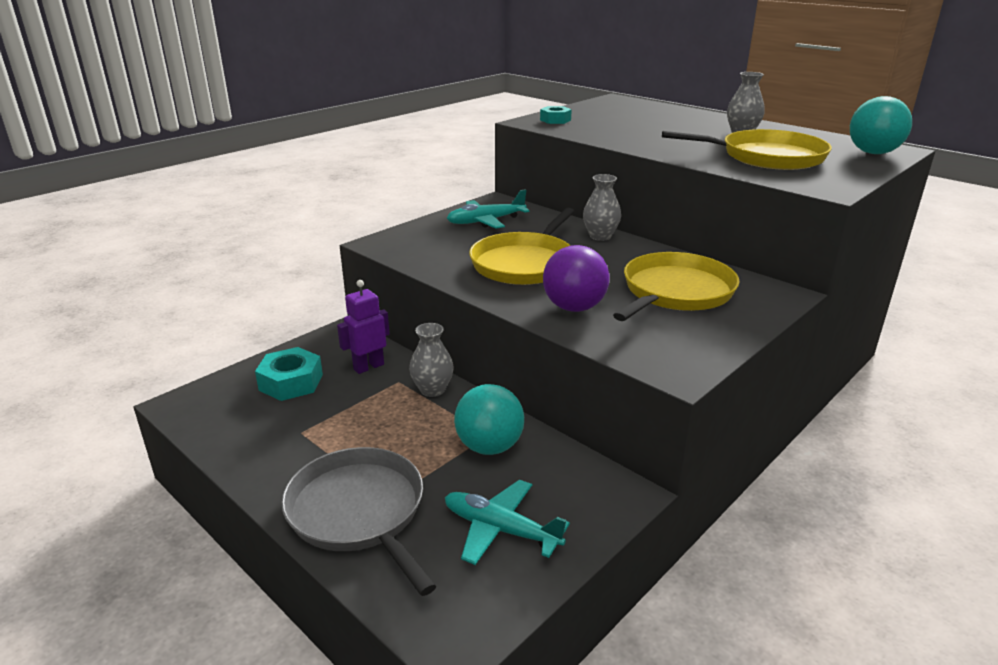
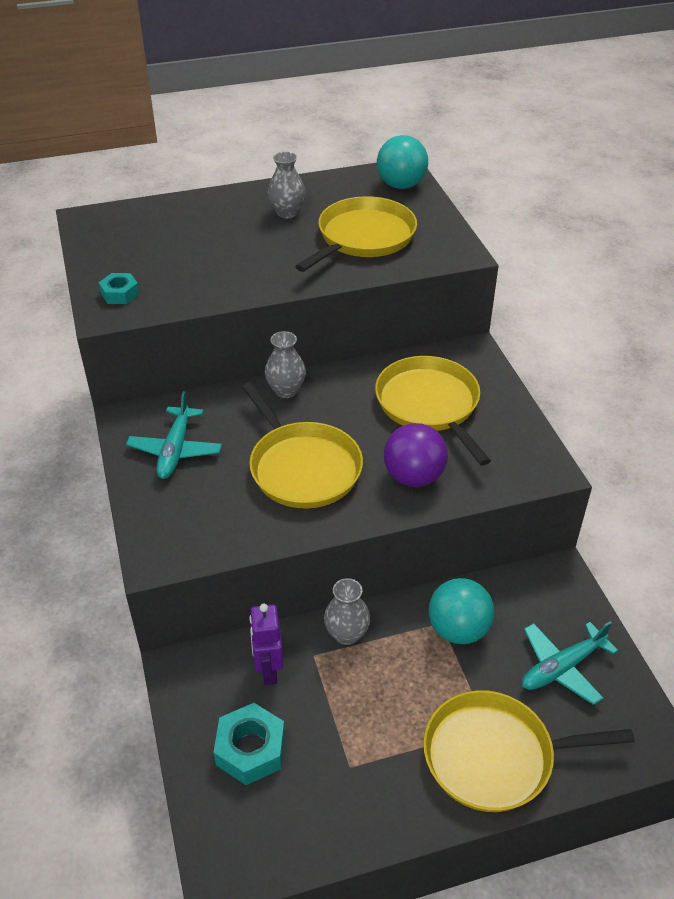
camera: 60 degrees left, 15 degrees up
(359, 512) = (495, 756): grey pan -> yellow pan

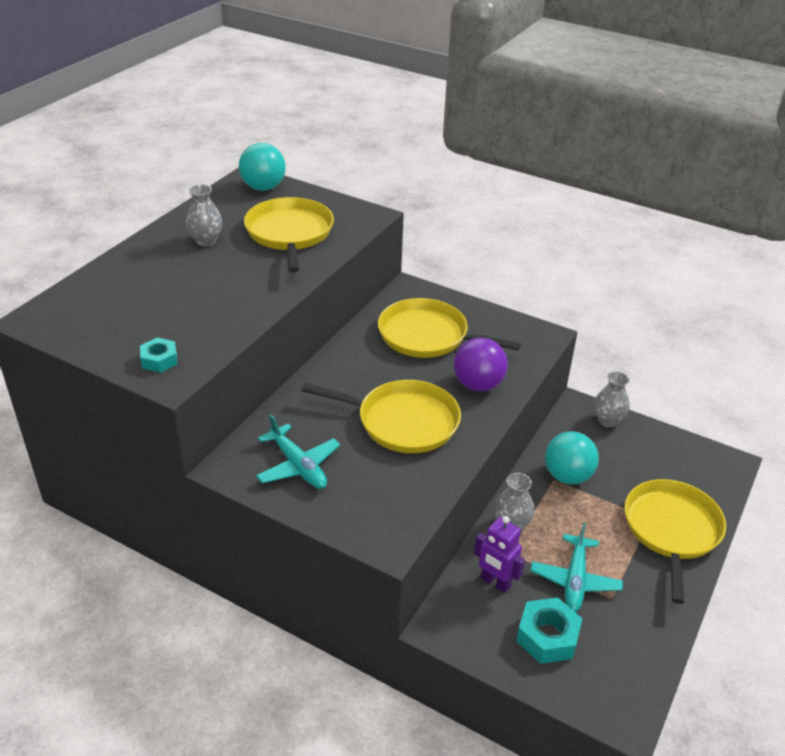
camera: 45 degrees left, 5 degrees down
(286, 390) = (321, 379): grey vase -> grey vase (608, 420)
(495, 756) = (671, 530): yellow pan -> yellow pan turned 150 degrees clockwise
(562, 667) = (642, 457): turquoise plane -> turquoise plane (575, 580)

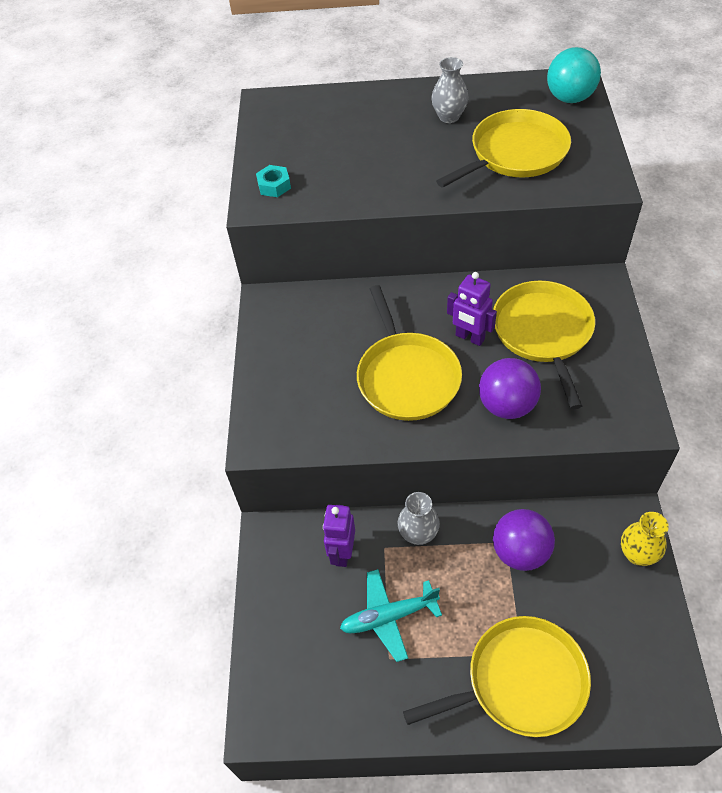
camera: 65 degrees right, 15 degrees up
(298, 466) = (299, 339): turquoise plane -> none
(396, 371) = (469, 337): none -> purple robot
(547, 636) = (309, 622): turquoise nut -> none
(567, 476) = (520, 552): turquoise ball -> purple ball
(608, 420) = (637, 554): grey vase -> yellow vase

